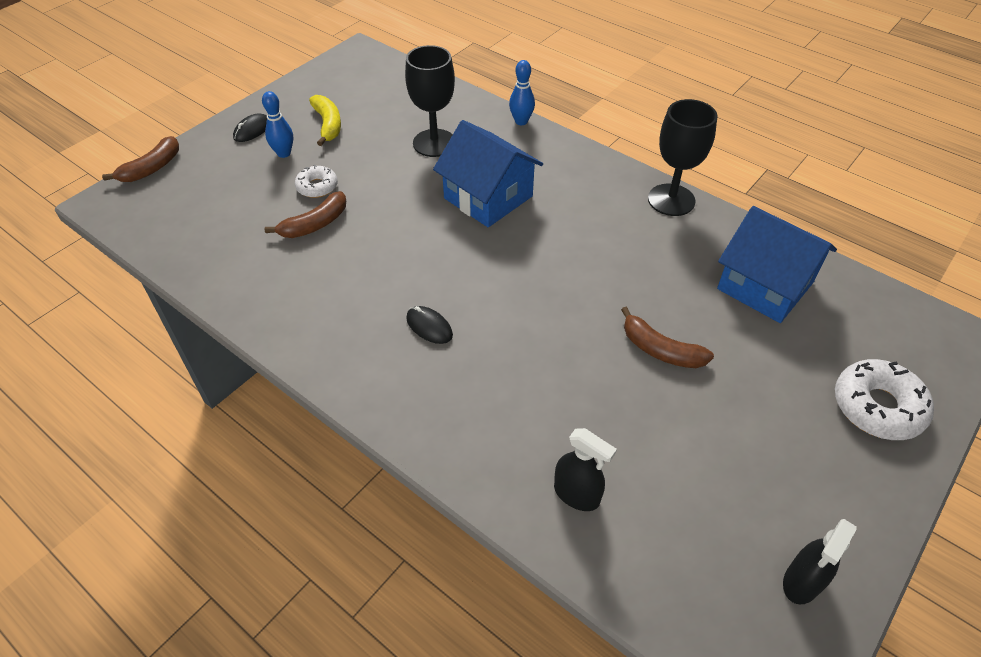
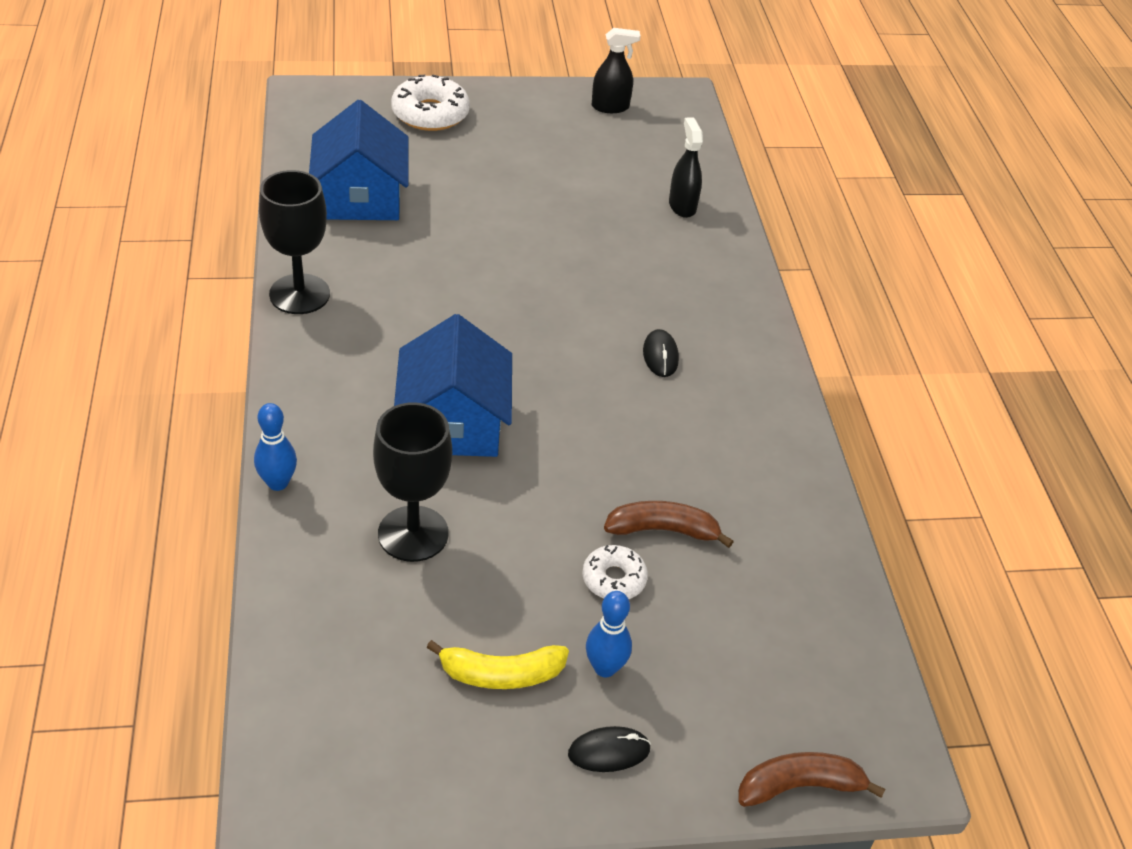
camera: 140 degrees left, 5 degrees down
(328, 125) = (501, 674): yellow banana -> yellow banana turned 120 degrees counterclockwise
(660, 350) = (508, 222): brown banana -> none

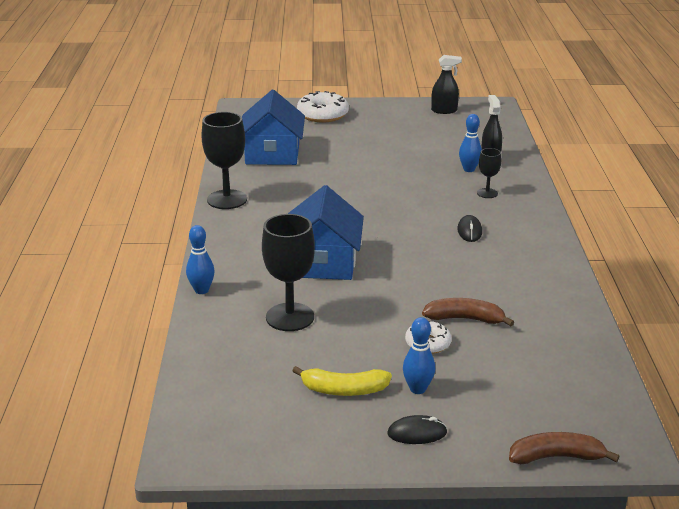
camera: 10 degrees right, 15 degrees down
(653, 230) = (469, 169): none -> blue bowling pin
(681, 279) = (487, 193): none -> black goblet

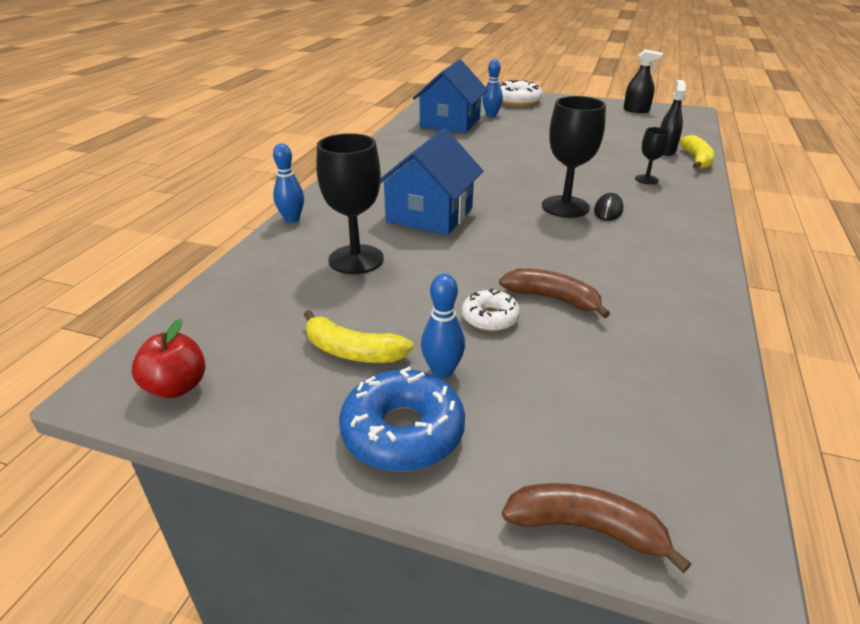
camera: 20 degrees right, 5 degrees up
(227, 199) = (381, 150): black goblet -> black goblet (565, 207)
(234, 444) = (177, 387): none -> red apple
(417, 433) = (403, 432): black mouse -> blue donut
(469, 169) = (637, 157): blue bowling pin -> blue bowling pin (491, 115)
(520, 164) = (697, 160): none -> yellow banana

